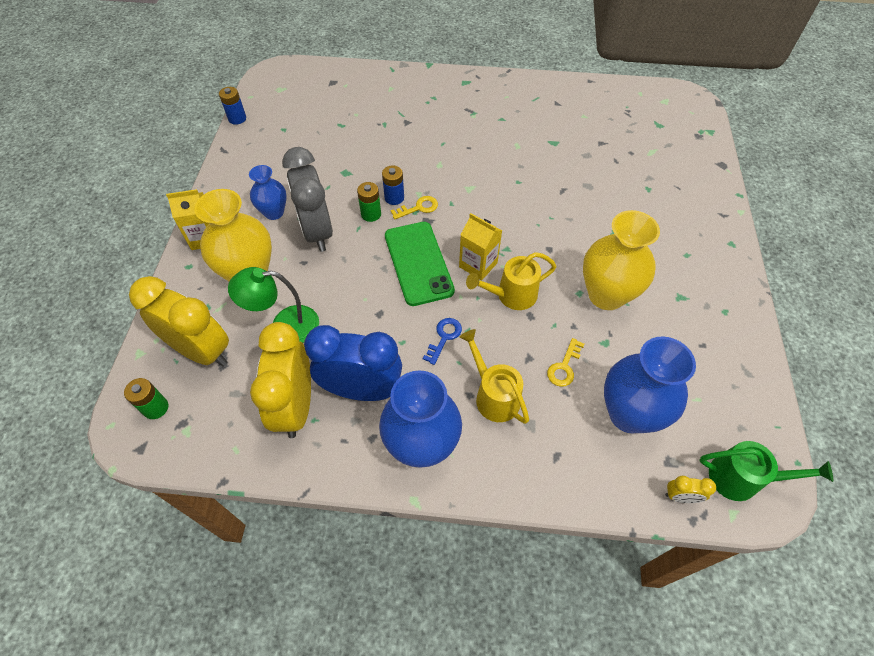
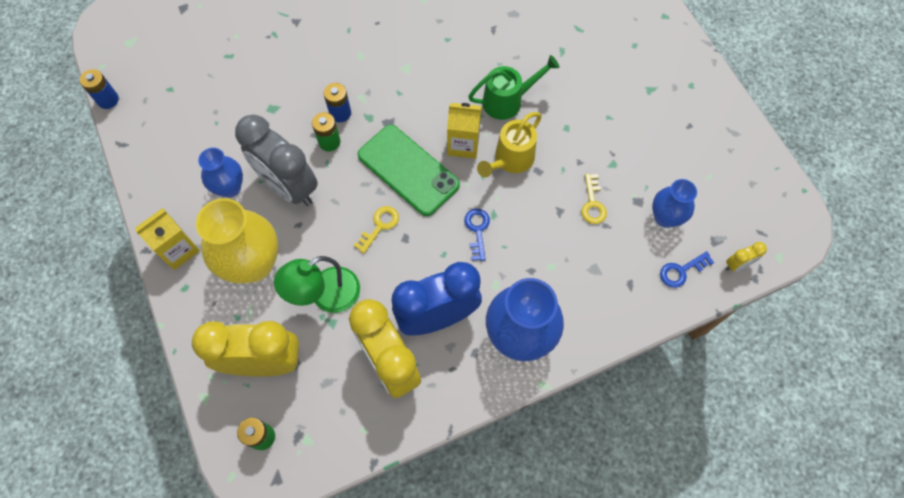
camera: 30 degrees left, 10 degrees up
(418, 208) = (371, 113): yellow key -> yellow key (379, 226)
(493, 395) = (550, 260): yellow watering can -> none
(606, 295) = (589, 118): yellow vase -> none
(617, 471) = (681, 271): none -> blue key
(629, 414) = (665, 217): blue vase -> blue vase, size x0.58
(742, 478) = (772, 225): green watering can -> green watering can (508, 100)

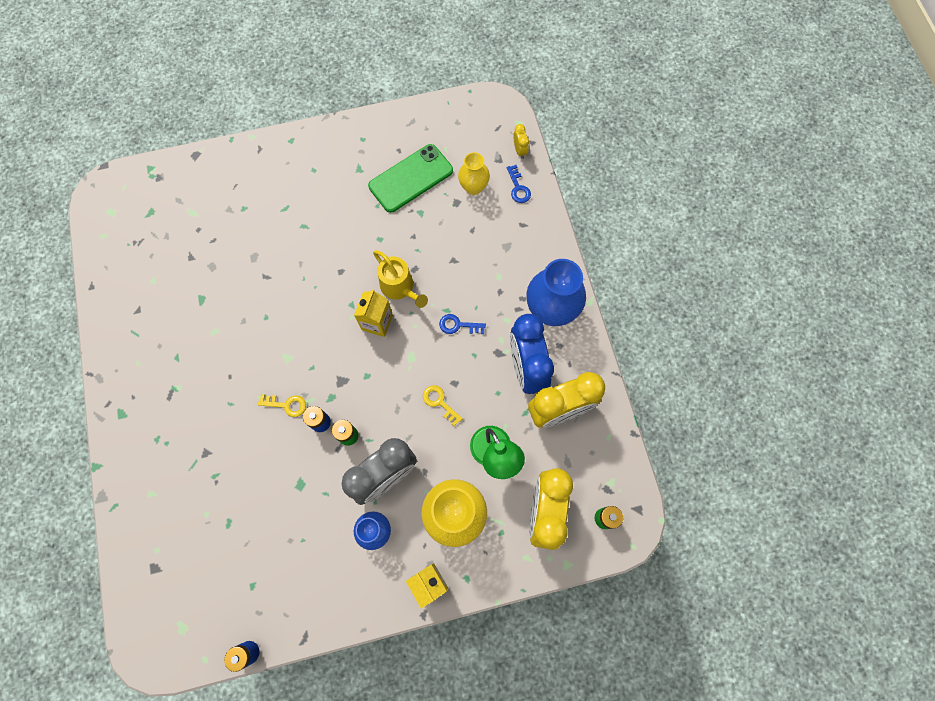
camera: 80 degrees left, 5 degrees up
(408, 170) = (391, 371): green phone -> green phone (411, 178)
(508, 100) = (343, 278): green watering can -> none
(592, 203) = (451, 235): yellow key -> yellow key (286, 405)
(665, 217) = (473, 187): blue vase -> yellow vase

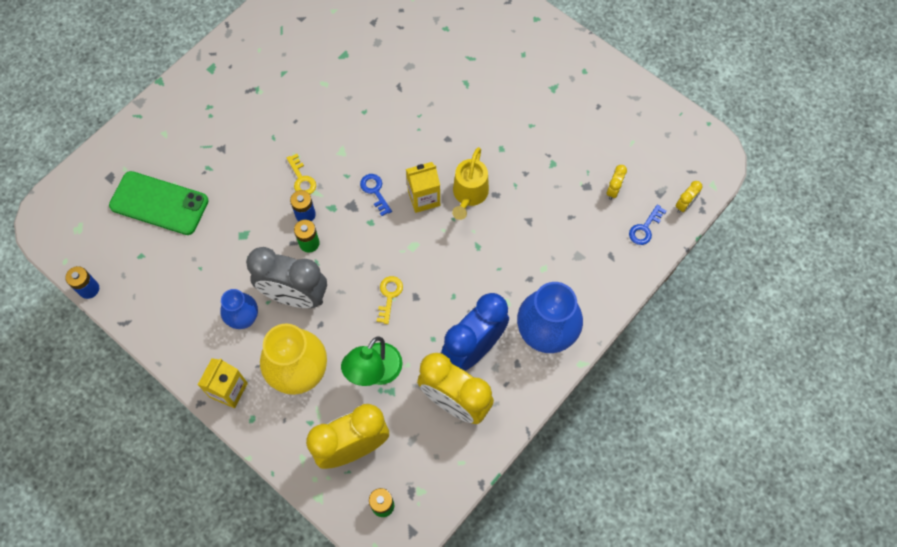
camera: 55 degrees right, 5 degrees down
(411, 178) = (579, 134): green phone -> green phone (159, 203)
(458, 325) = (471, 265): blue key -> blue key (375, 191)
(473, 187) = (613, 190): yellow vase -> yellow clock

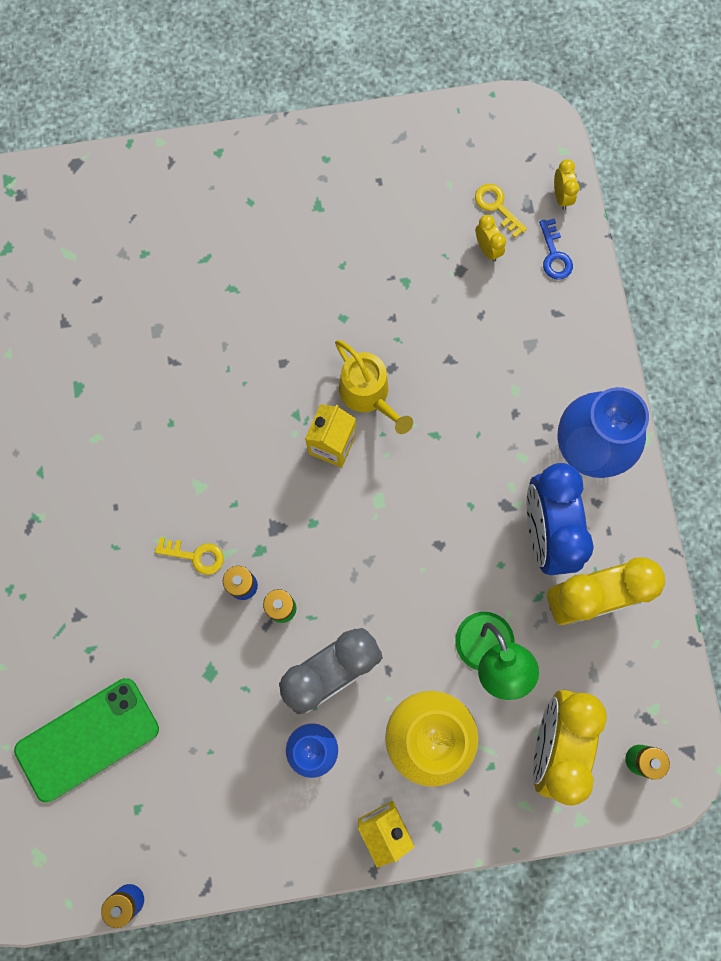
camera: 50 degrees left, 10 degrees up
(375, 191) = (280, 489): blue key -> none
(389, 296) = (415, 571): yellow key -> yellow key (497, 207)

